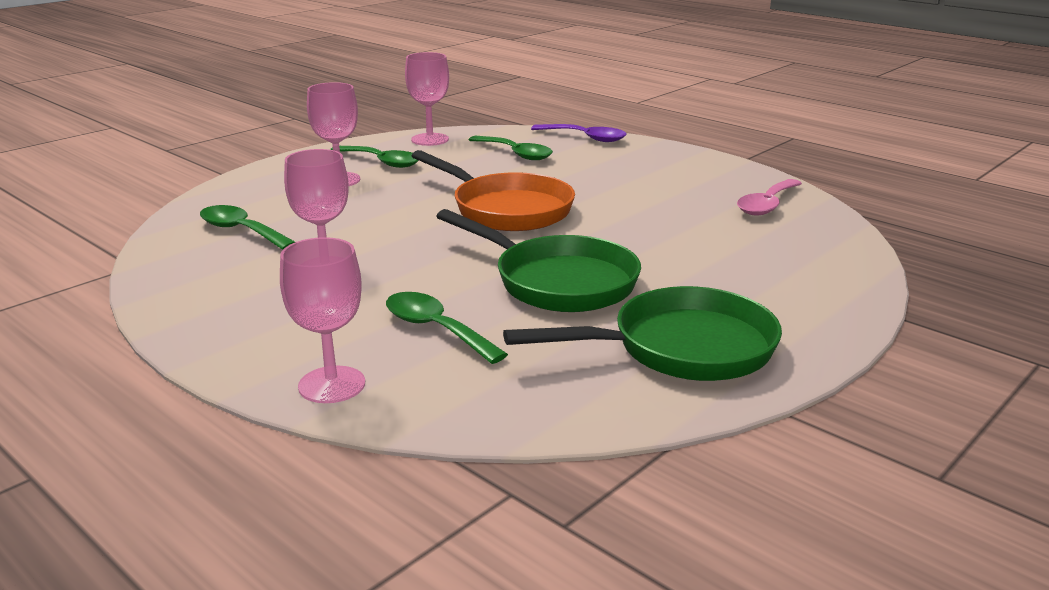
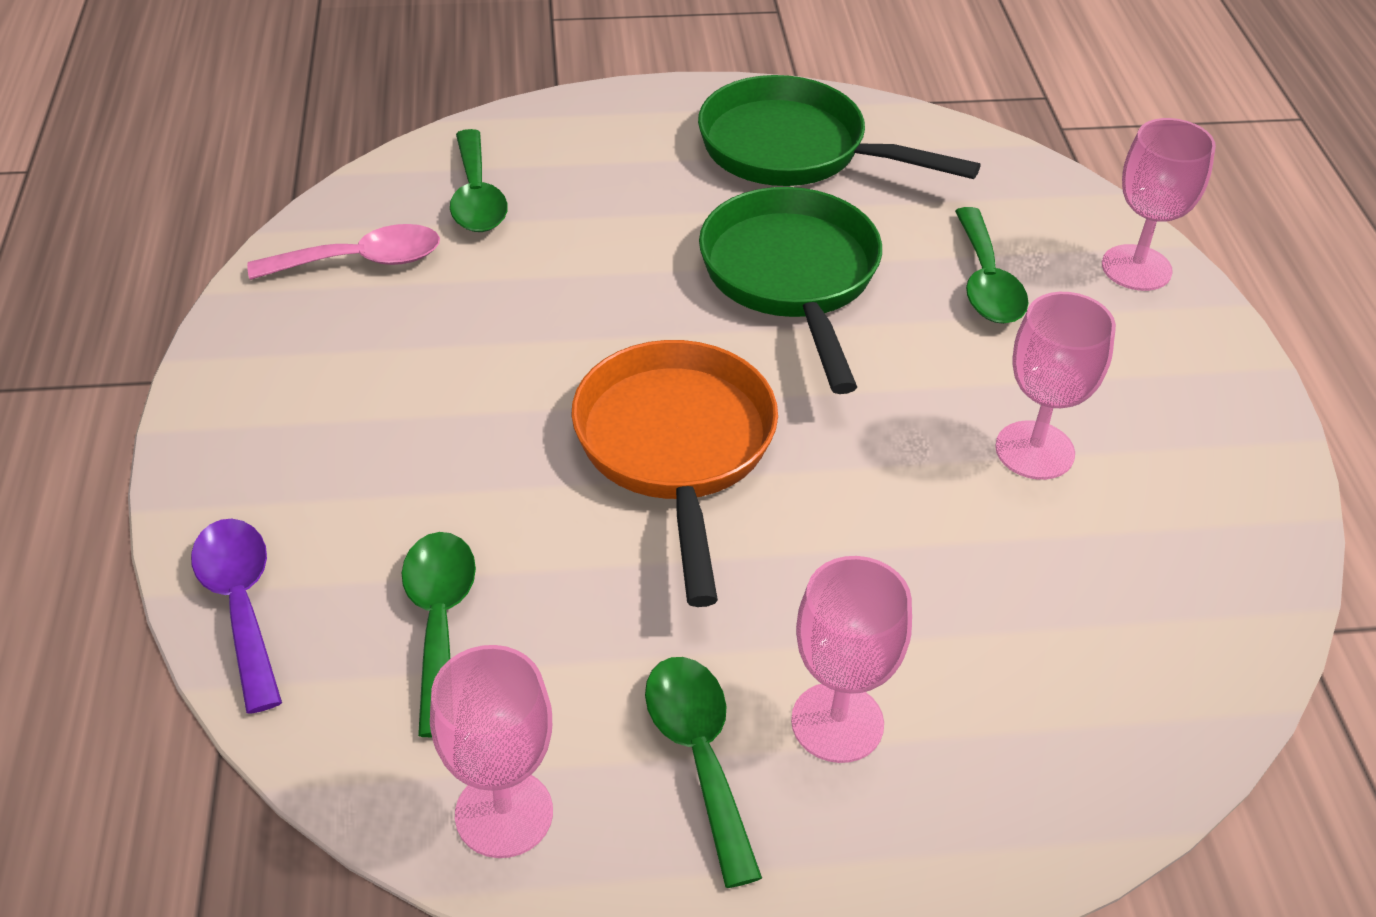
camera: 140 degrees left, 20 degrees up
(241, 231) = (1104, 625): green spoon -> green spoon (477, 196)

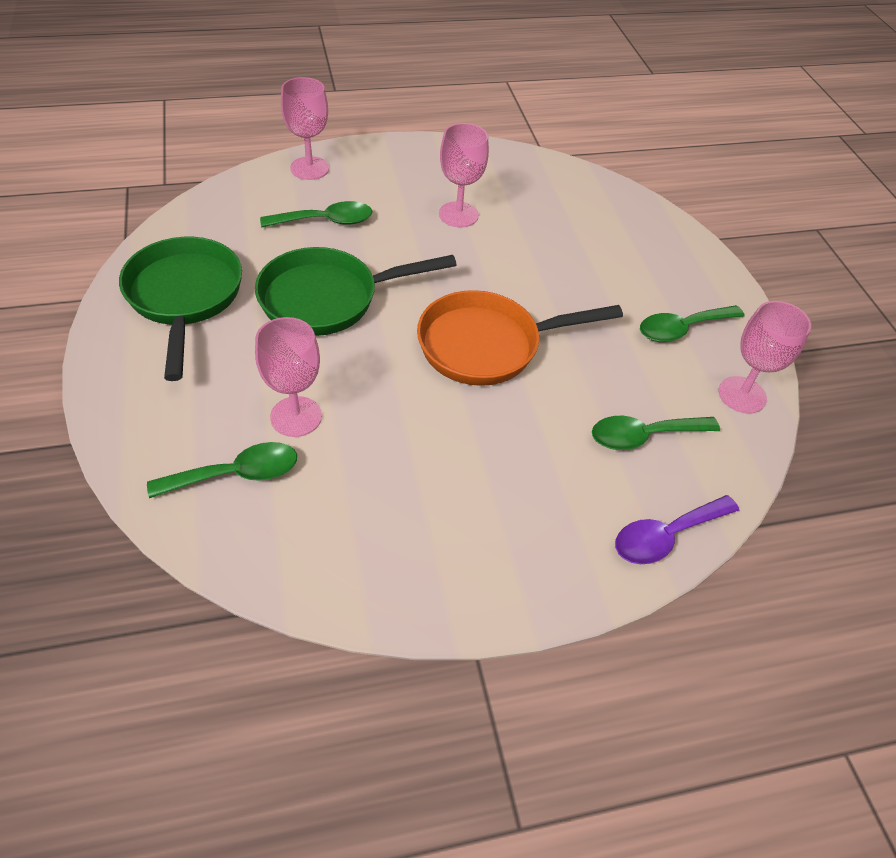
camera: 100 degrees left, 5 degrees up
(361, 261) = (323, 539): pink spoon -> none
(794, 150) = (184, 298): green pan -> green pan turned 150 degrees clockwise
(837, 722) = (645, 285): pink goblet -> pink goblet (296, 416)

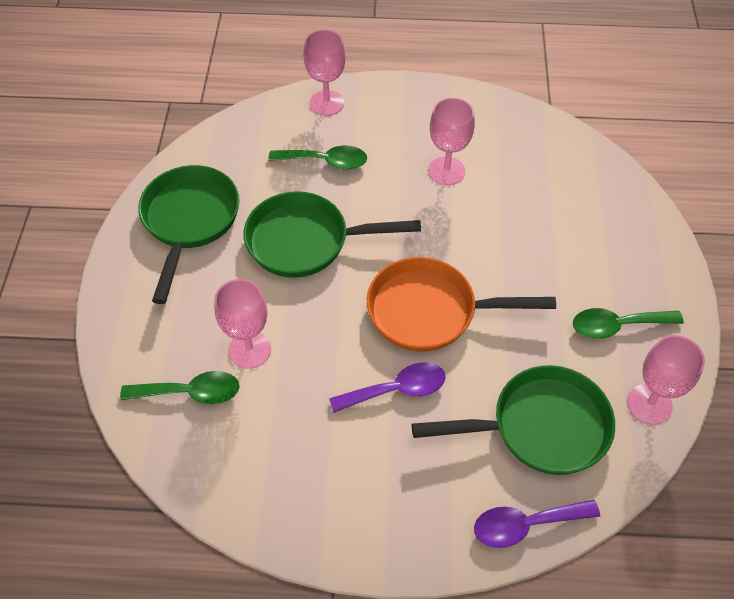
camera: 20 degrees right, 5 degrees up
(478, 428) = (396, 390): none -> purple spoon
(643, 436) = (540, 427): green spoon -> green pan

